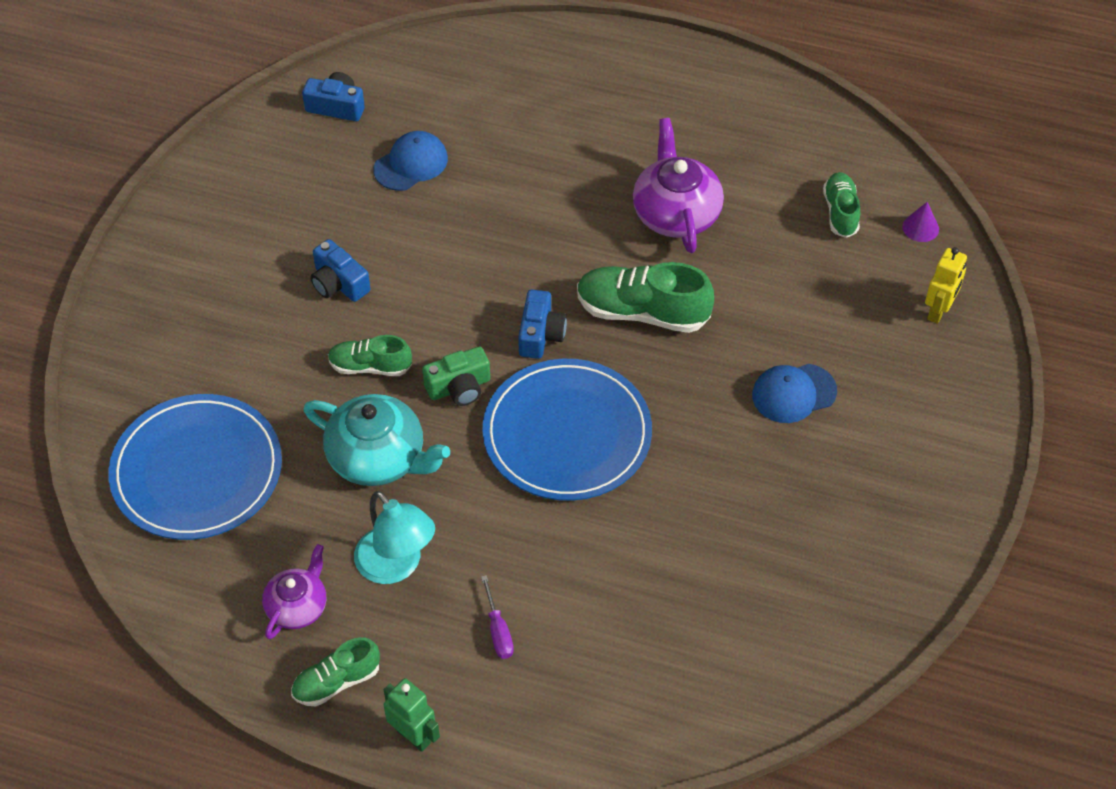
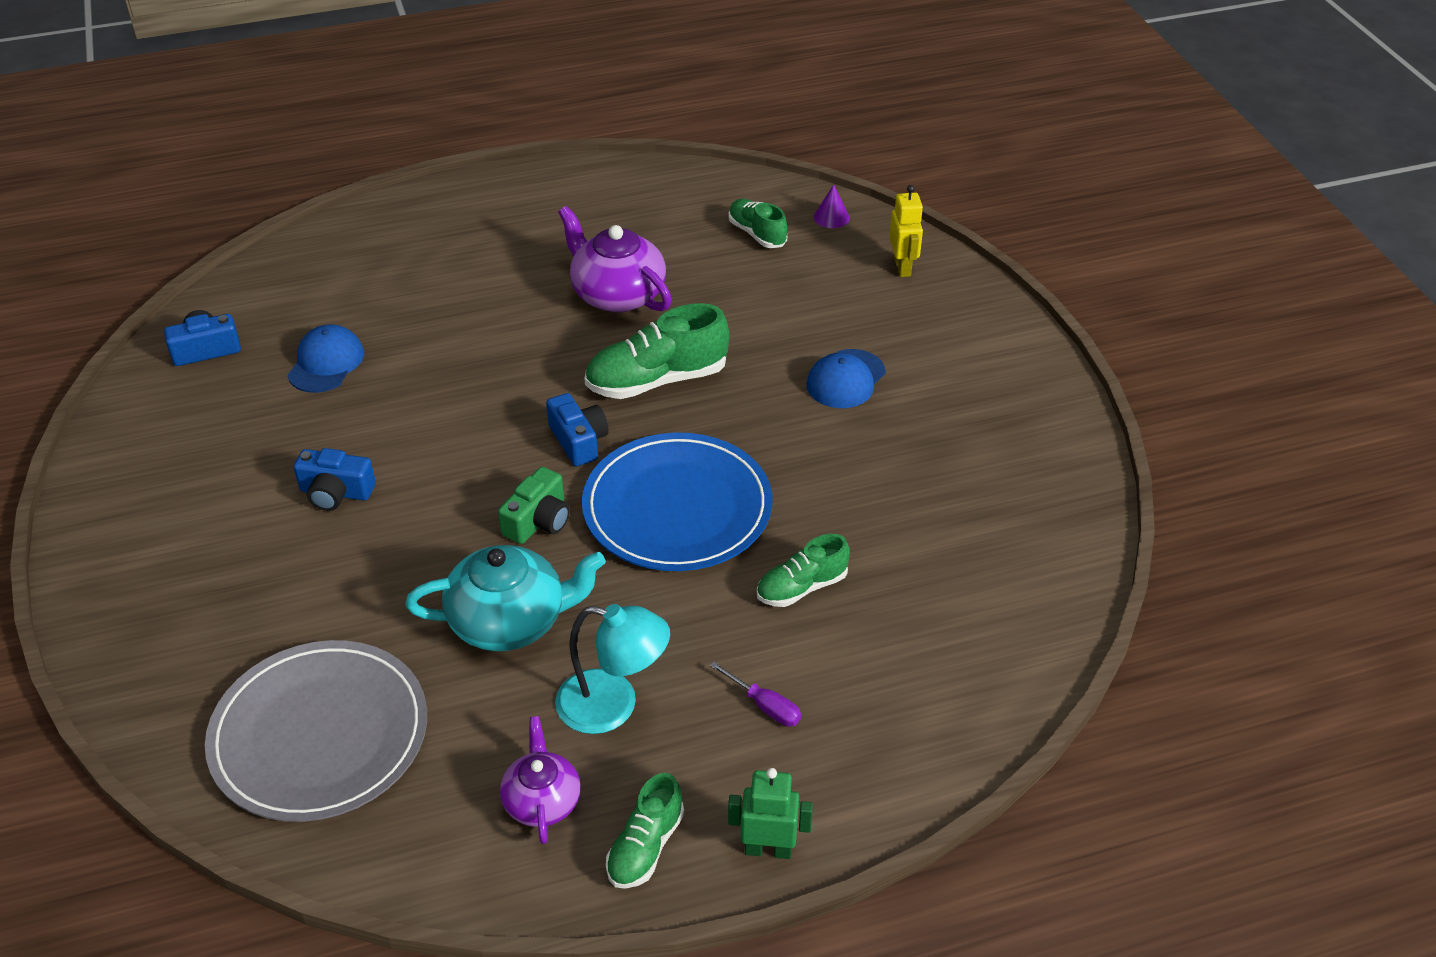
camera: 35 degrees left, 10 degrees down
(197, 471) = (319, 735): blue plate -> grey plate
(370, 366) = (431, 547): green shoe -> green shoe (802, 587)

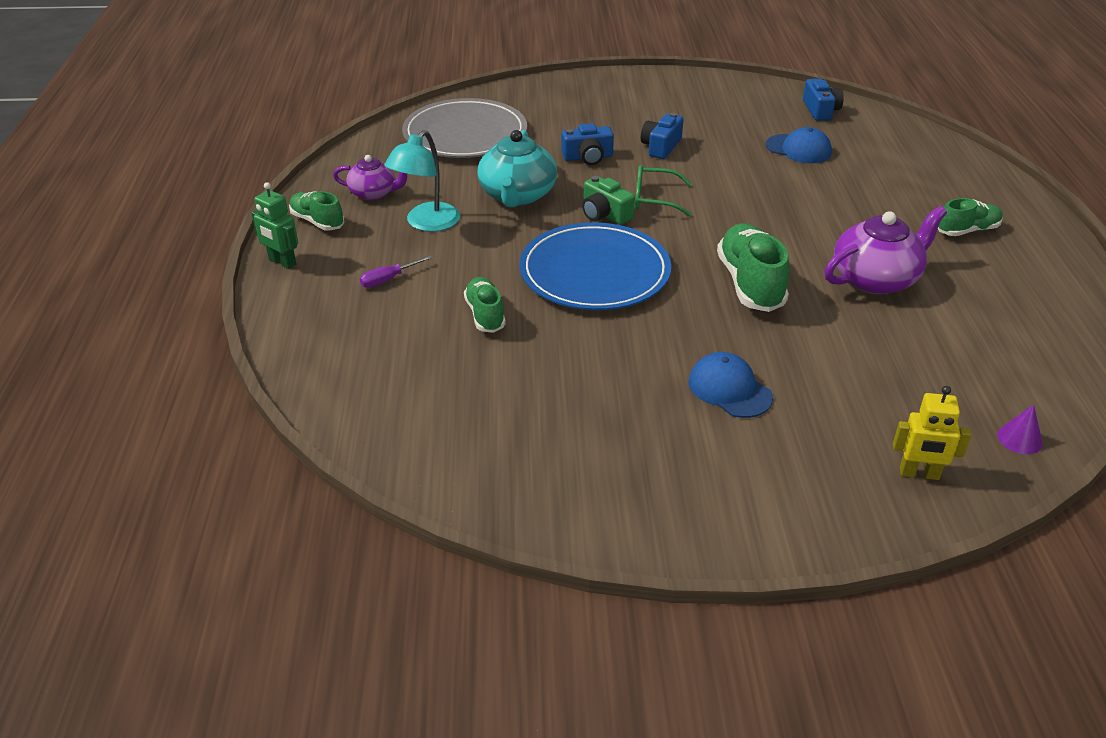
camera: 105 degrees right, 5 degrees down
(487, 479) = (654, 199): none -> green glasses
(578, 441) = (684, 239): blue camera -> blue camera (588, 157)
(757, 234) = (980, 377): green shoe -> green shoe (967, 230)
(768, 849) = (282, 262): green robot -> green robot turned 105 degrees clockwise

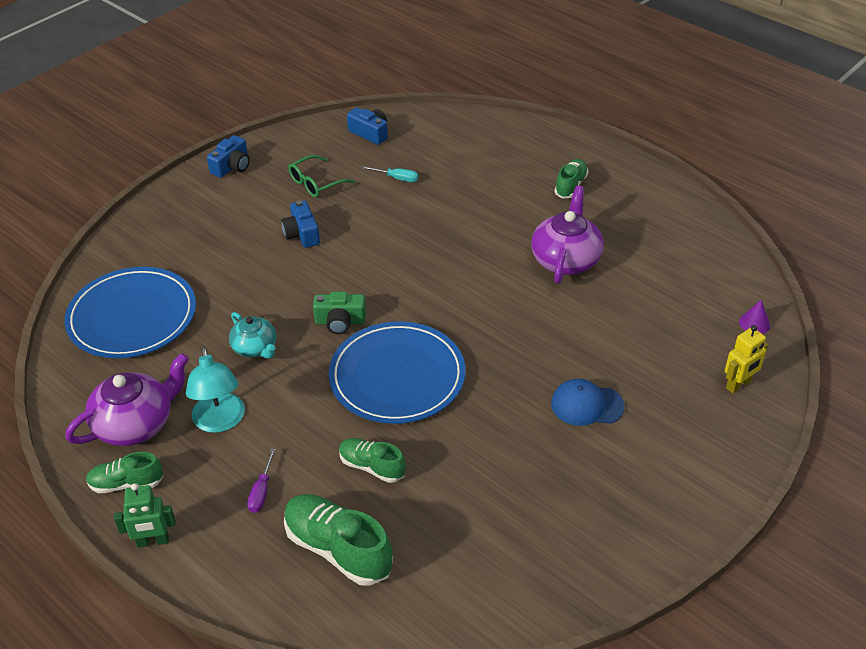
camera: 45 degrees left, 5 degrees up
(374, 193) = (135, 424): purple teapot -> purple teapot, size x1.64
(465, 134) = (132, 316): grey plate -> blue plate
(517, 195) = (255, 348): turquoise teapot -> turquoise teapot, size x0.61
(588, 157) = (261, 277): blue camera -> blue camera (232, 166)
(654, 199) = (357, 285): green glasses -> green glasses (316, 183)
(750, 283) = (502, 315): green shoe -> green shoe (338, 549)
(798, 149) = (397, 178): blue cap -> turquoise screwdriver

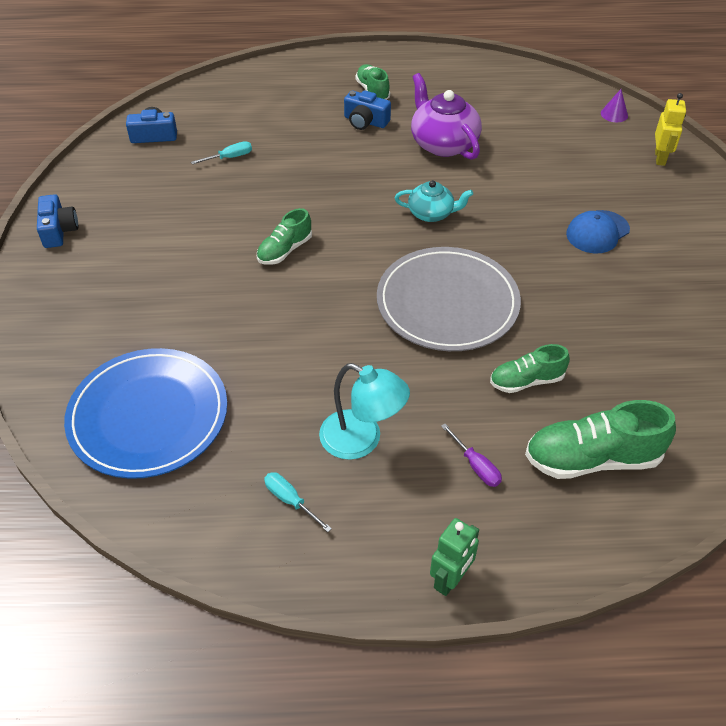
camera: 45 degrees left, 5 degrees up
(126, 484) = (357, 555): green shoe -> green shoe (285, 250)
(135, 424) = (290, 500): purple teapot -> turquoise screwdriver
(255, 348) = (304, 361): turquoise teapot -> turquoise teapot (431, 213)
(302, 234) = (210, 247): blue camera -> blue camera (365, 121)
(316, 183) = (162, 200): green glasses -> none
(340, 322) = (344, 293): green camera -> none
(397, 376) = (447, 303): blue plate -> grey plate

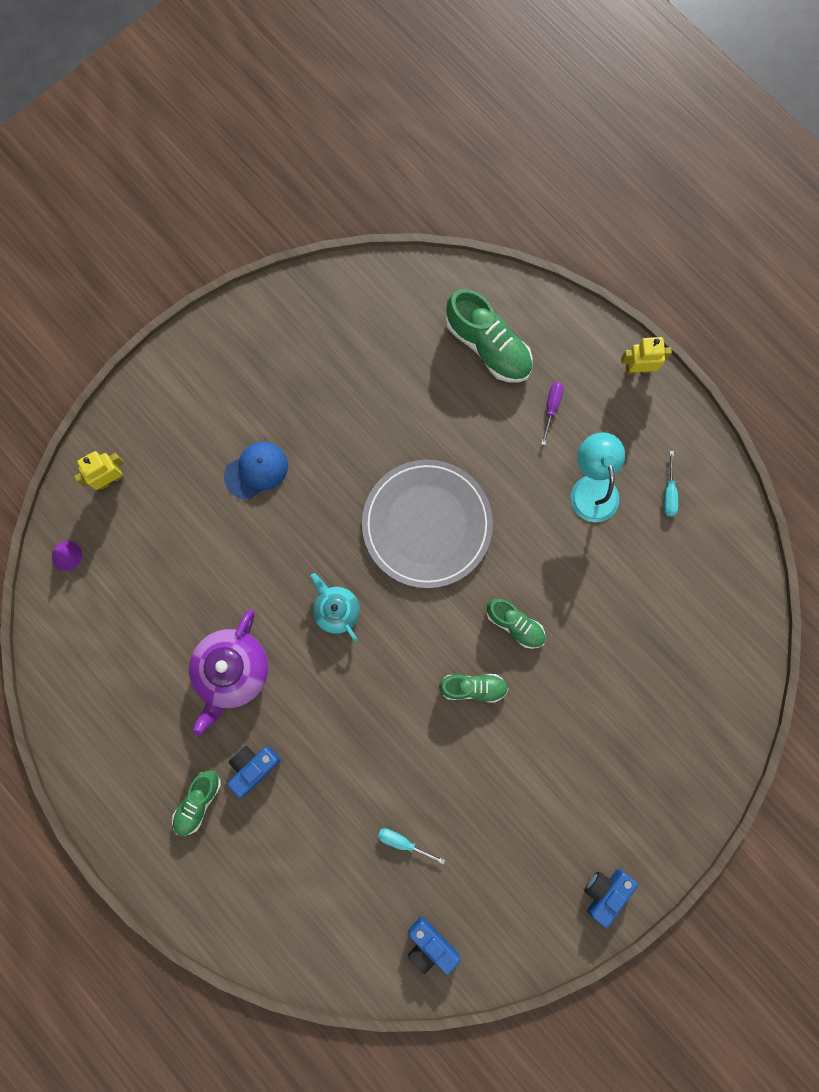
camera: 130 degrees left, 30 degrees up
(148, 416) = (692, 636): blue plate -> none
(365, 121) = (253, 767): blue camera -> blue camera turned 120 degrees counterclockwise
(450, 579) = (638, 369): green robot -> yellow robot
(526, 381) = (456, 423): green shoe -> green shoe (515, 624)
(597, 232) = (256, 470): blue cap -> blue cap turned 45 degrees counterclockwise

